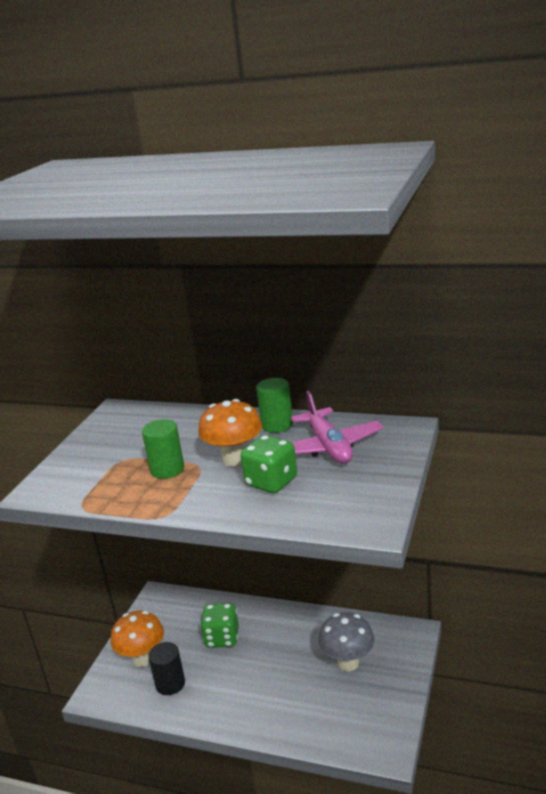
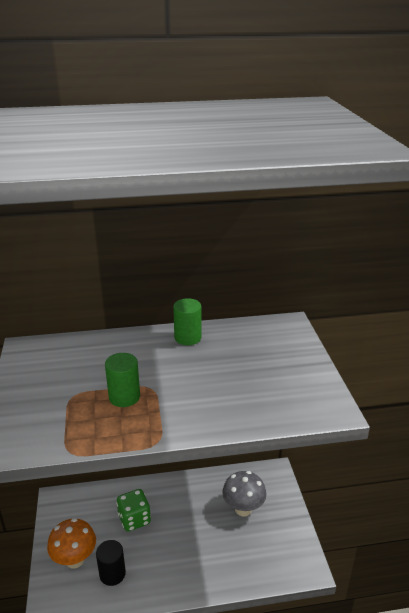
camera: 30 degrees left, 5 degrees up
(234, 459) = (177, 375): orange mushroom -> none
(271, 482) = (225, 390): green dice -> none
(329, 447) = (245, 350): pink plane -> none

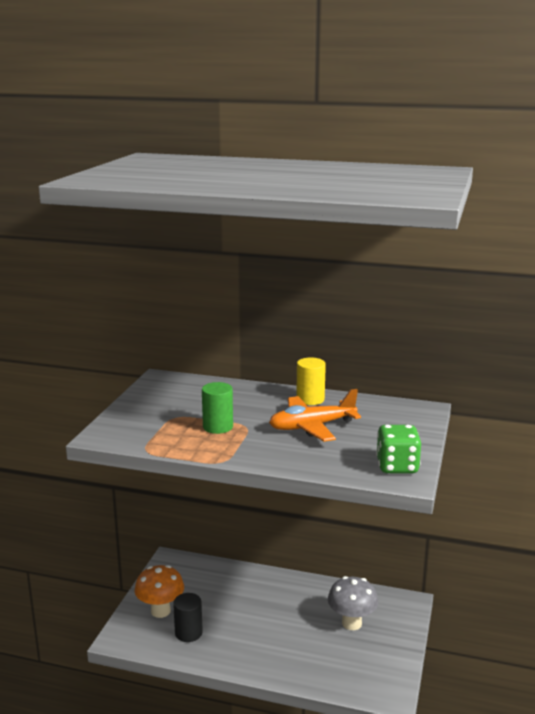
camera: 25 degrees right, 10 degrees down
(134, 519) = (234, 597): green dice -> green dice (397, 466)
(187, 337) = (310, 399): green cylinder -> yellow cylinder
(211, 371) = (311, 427): none -> orange plane

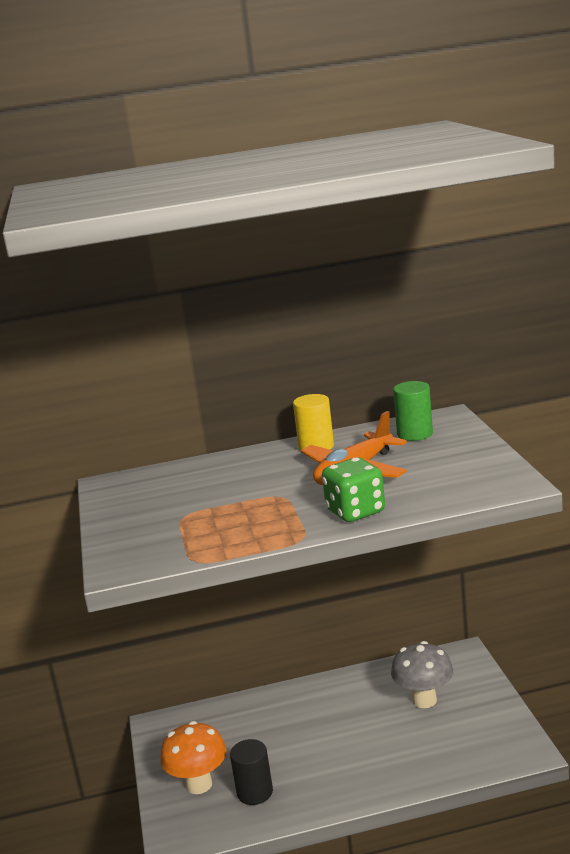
camera: 25 degrees left, 0 degrees up
(218, 427) = (249, 508): green cylinder -> green cylinder (415, 434)
(397, 466) = (491, 477): green dice -> green dice (355, 512)

